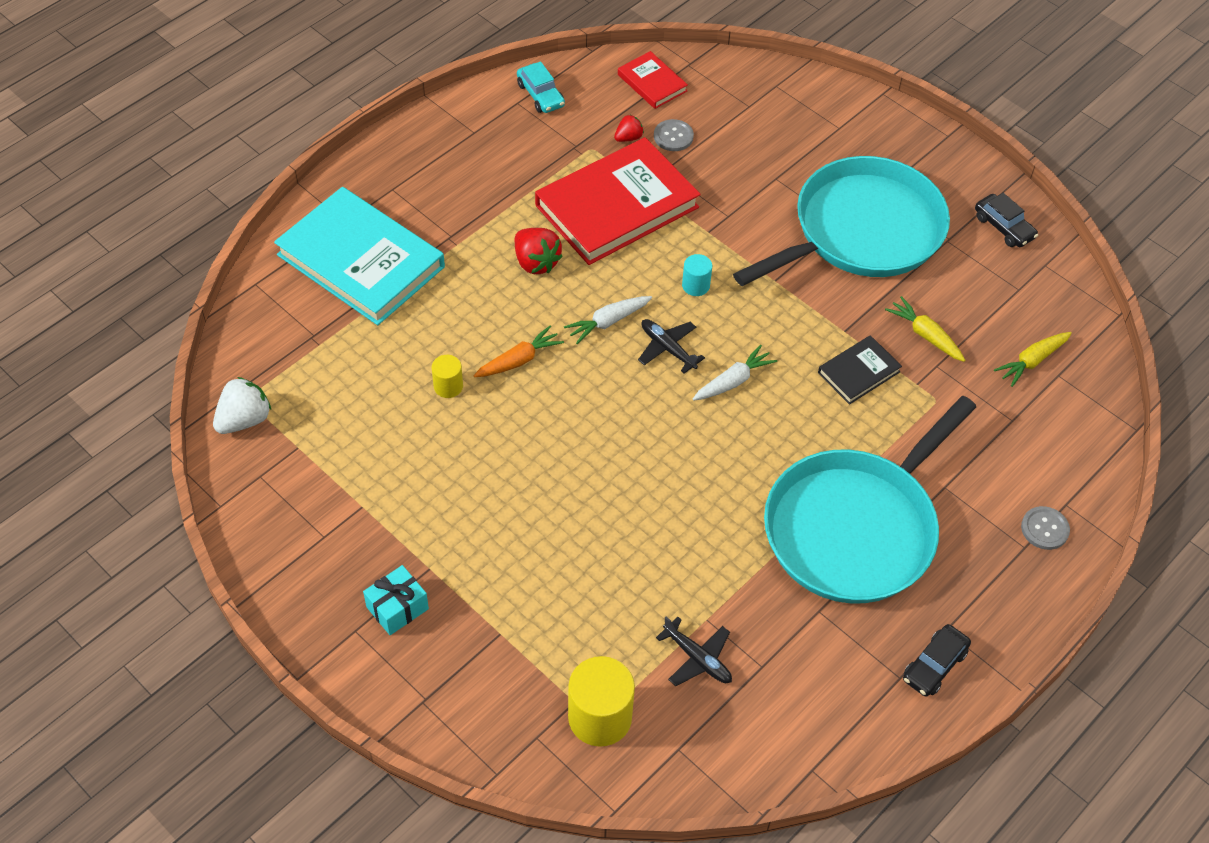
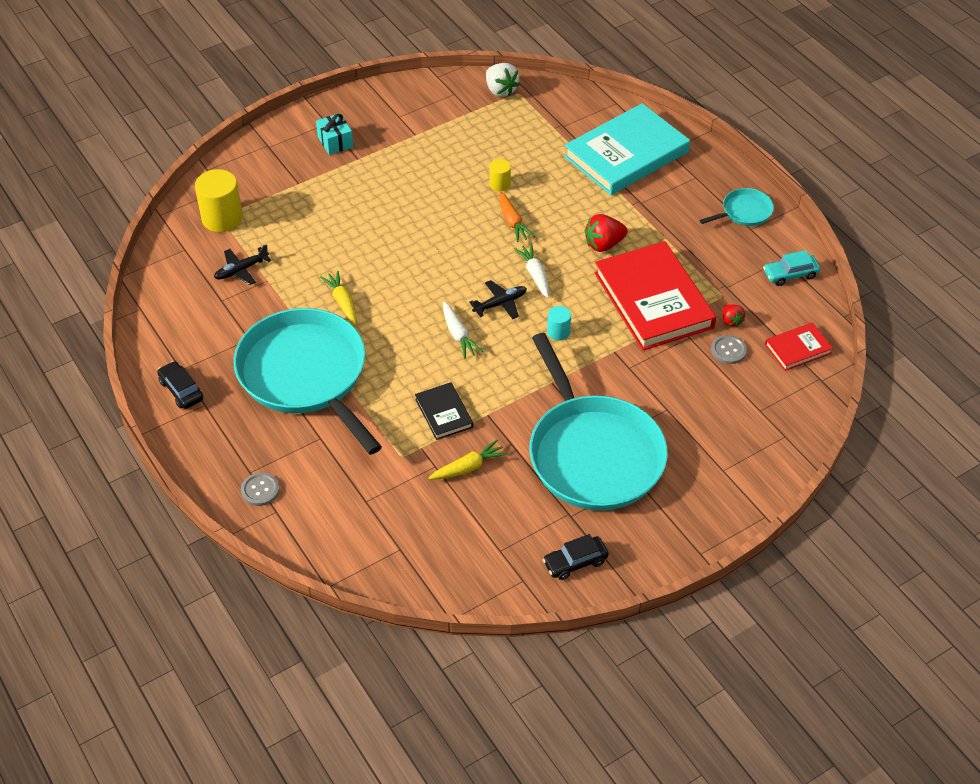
camera: 105 degrees right, 5 degrees down
(445, 140) = (744, 212): none -> turquoise pan
(1031, 361) = (420, 534): yellow carrot -> yellow carrot (342, 302)

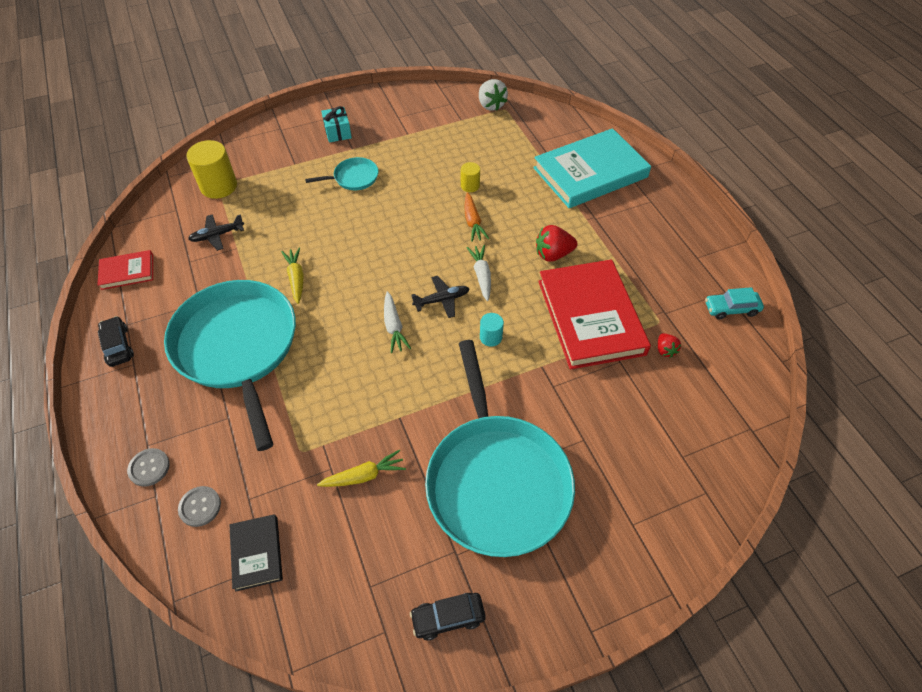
camera: 10 degrees right, 5 degrees up
(444, 413) = (356, 409): black book -> black book (256, 553)
(728, 350) = (658, 382): grey button -> grey button (200, 507)
(744, 212) = (692, 240): turquoise pan -> turquoise pan (353, 178)
(798, 349) = (730, 391): red book -> red book (127, 272)

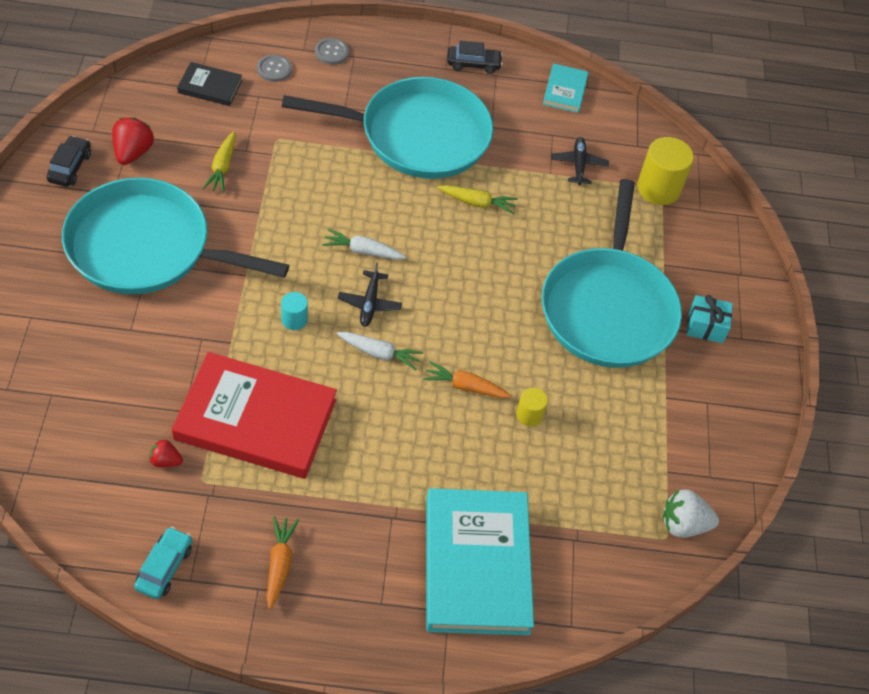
camera: 110 degrees right, 0 degrees up
(127, 272) = (565, 90): red book -> turquoise book
(353, 178) = (608, 308): turquoise pan -> turquoise pan, size x2.37
(553, 254) = (364, 437): red strawberry -> red strawberry (133, 153)
(673, 255) = (280, 563): none -> orange carrot

